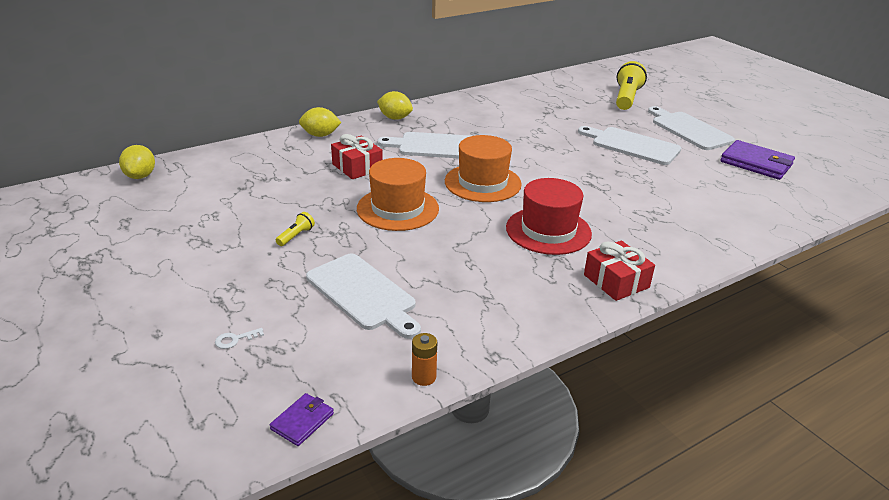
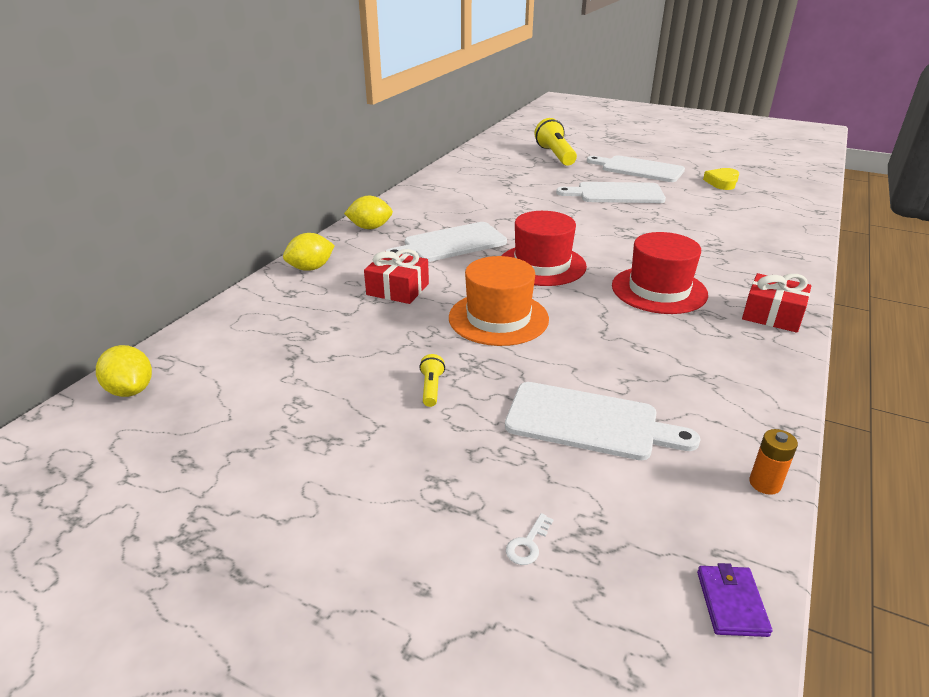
camera: 30 degrees left, 0 degrees up
(482, 183) = (542, 265): orange hat -> red hat
(756, 163) = (722, 182): purple wallet -> yellow heart

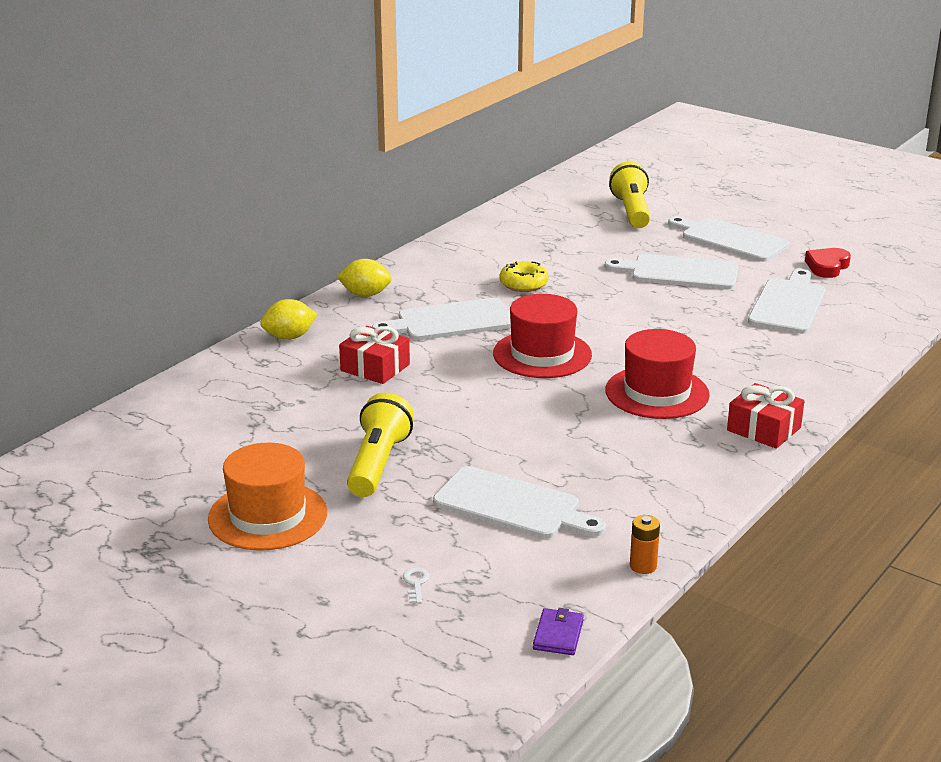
camera: 10 degrees right, 5 degrees down
(131, 390) = (104, 439): yellow lemon -> none
(431, 388) = (378, 464): yellow flashlight -> yellow flashlight, size x2.21
(498, 318) = (469, 406): orange hat -> orange hat (268, 516)
(499, 210) = (523, 284): none -> yellow donut
(527, 544) = (416, 583): white key -> white key turned 135 degrees clockwise
(714, 210) = (788, 304): none -> white cutting board
(722, 182) = (827, 267): yellow heart -> red heart

